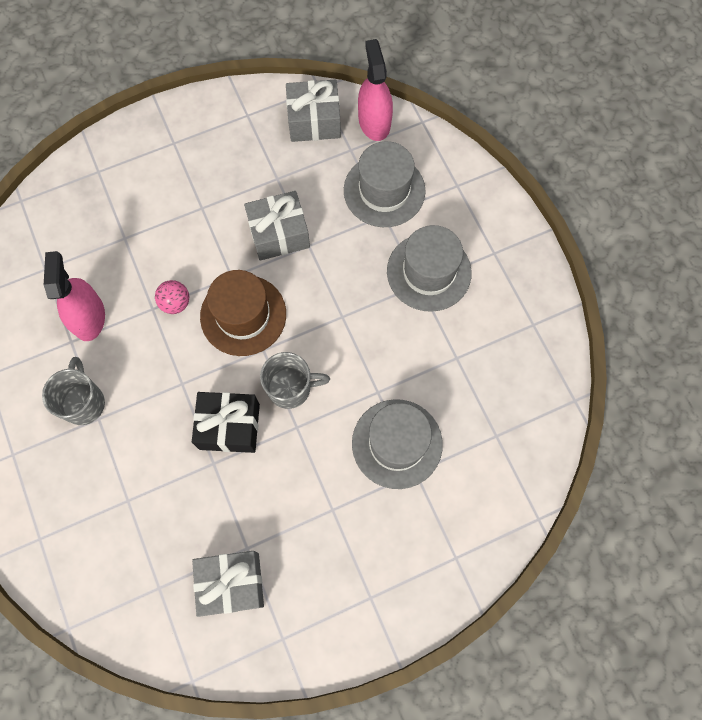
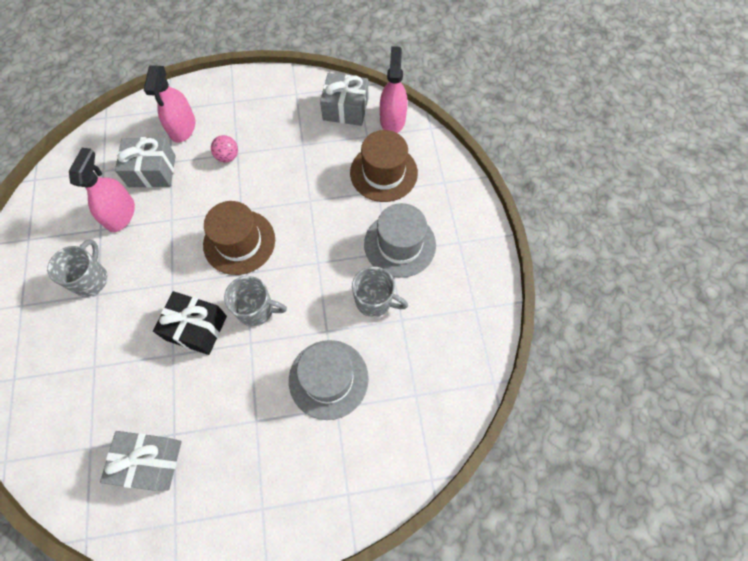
camera: 15 degrees right, 5 degrees down
(123, 191) = (182, 127): none -> pink spray bottle
(175, 303) = (190, 220): pink ball -> pink ball (227, 156)
(279, 234) = (289, 186): grey gift -> grey gift (152, 171)
(384, 190) = (383, 173): grey hat -> brown hat
(420, 344) = (374, 301): none -> grey mug

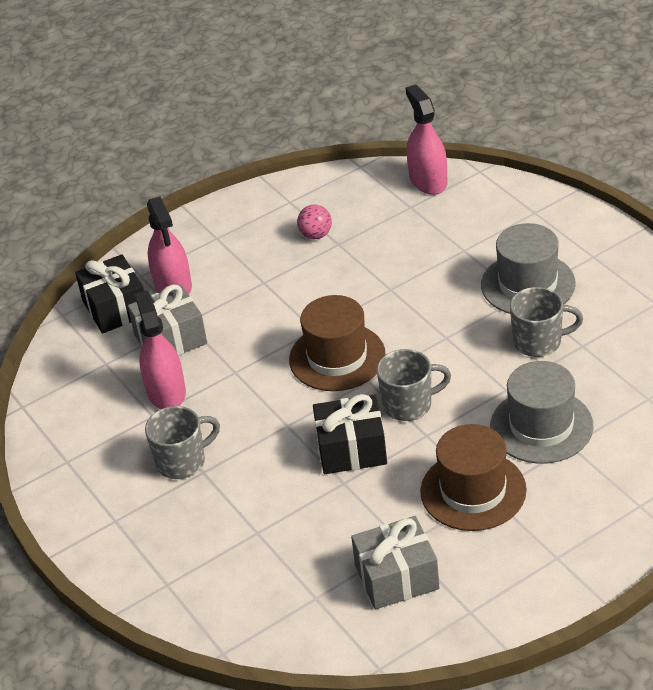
camera: 20 degrees left, 25 degrees down
(91, 279) = (182, 462): grey mug -> grey mug turned 75 degrees clockwise
(138, 128) = (115, 308): none -> black gift
(227, 156) = (255, 289): pink ball -> pink ball (316, 235)
(345, 109) = (363, 192): grey gift -> none
(383, 173) = (457, 231): brown hat -> brown hat (473, 491)

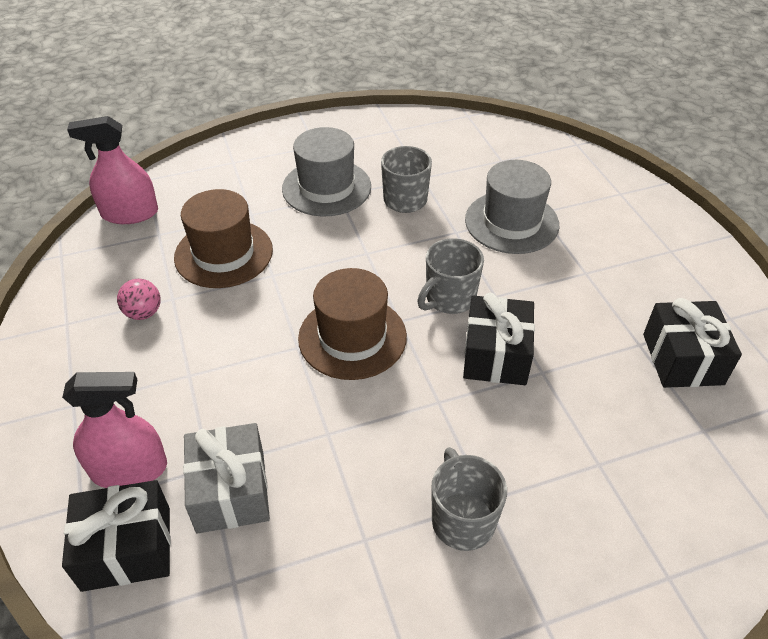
camera: 80 degrees left, 5 degrees up
(166, 392) = (328, 515): pink spray bottle -> none
(397, 577) = (682, 359): grey gift -> black gift
(409, 405) = (449, 298): grey mug -> grey mug turned 135 degrees counterclockwise
(473, 491) = (579, 281): brown hat -> brown hat (223, 254)

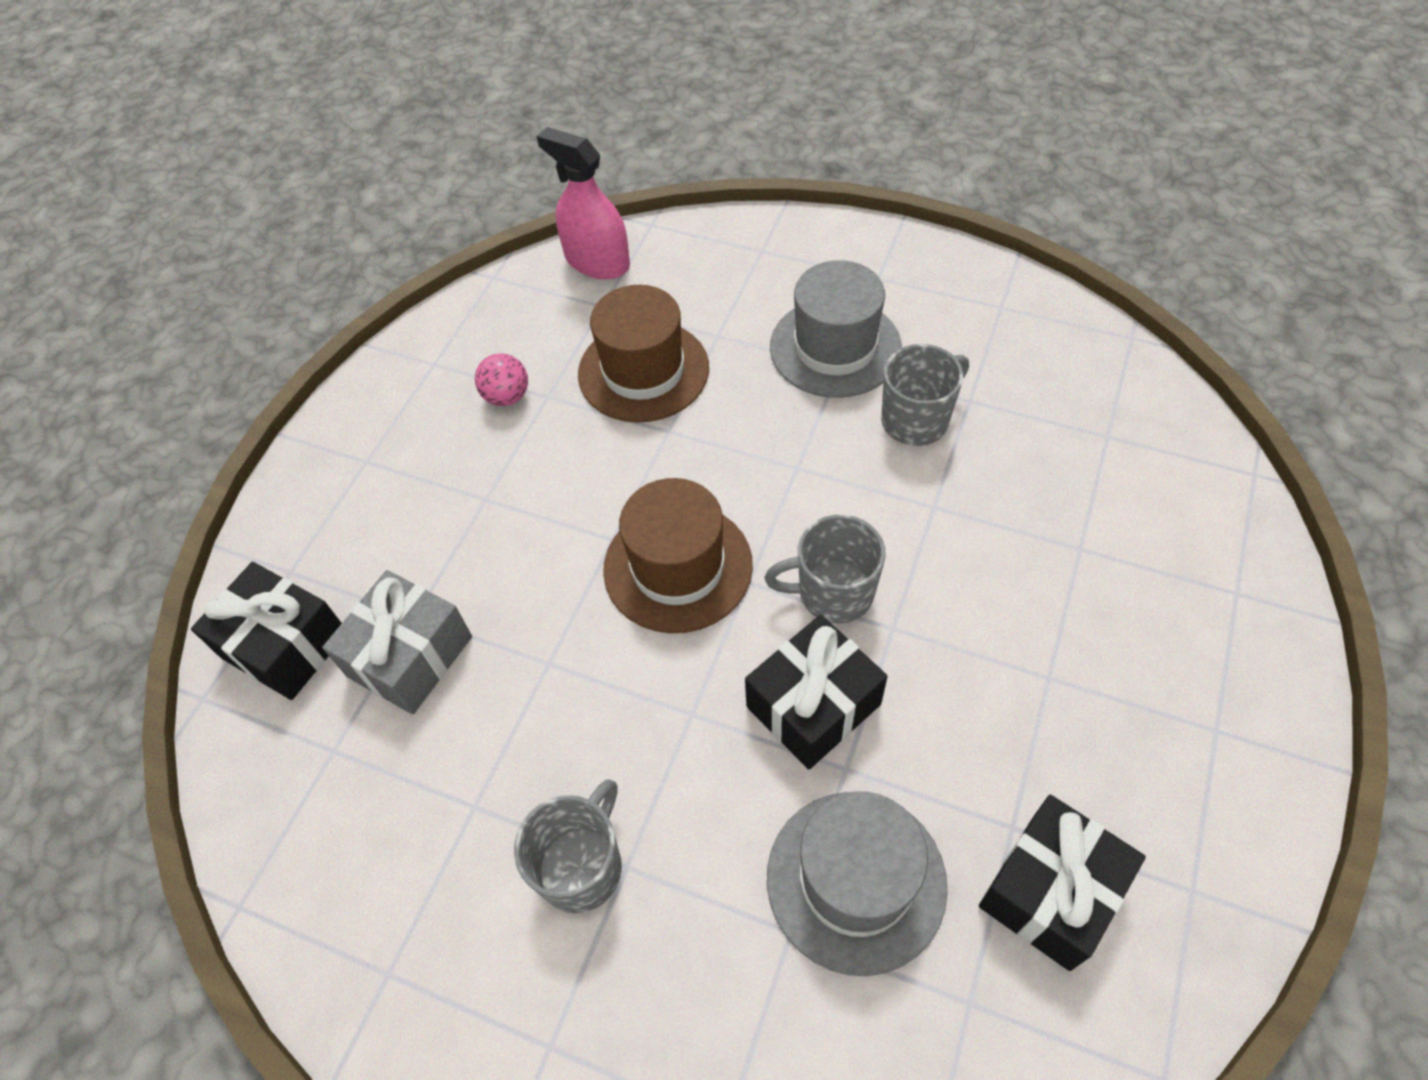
camera: 45 degrees right, 10 degrees up
(129, 469) = (352, 565): pink spray bottle -> none
(511, 222) = (1023, 538): grey hat -> grey hat (856, 880)

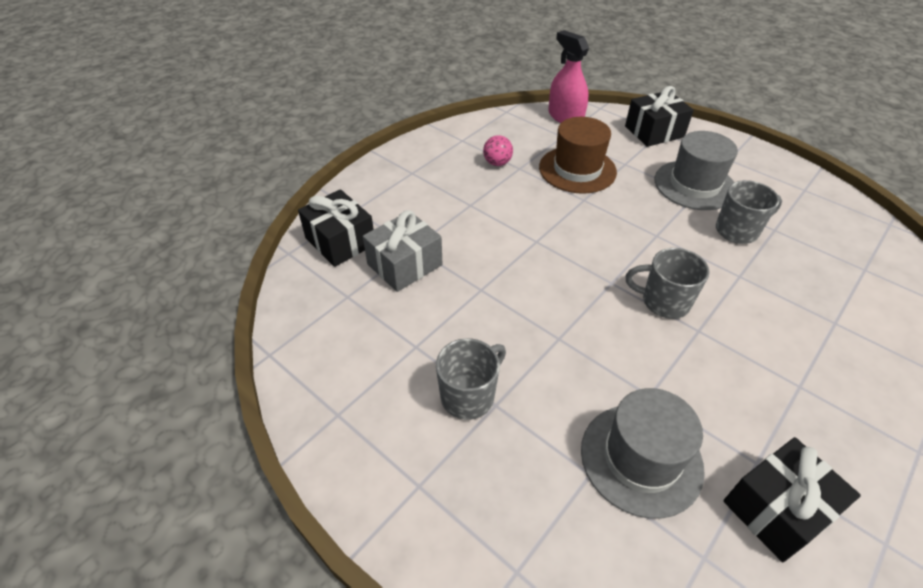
camera: 15 degrees right, 10 degrees down
(678, 567) = (571, 264): brown hat -> none
(813, 705) = (636, 356): black gift -> black gift (654, 132)

